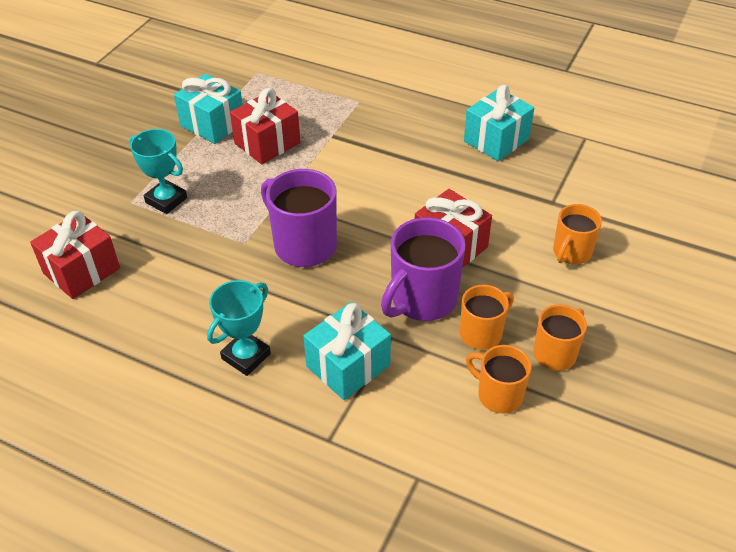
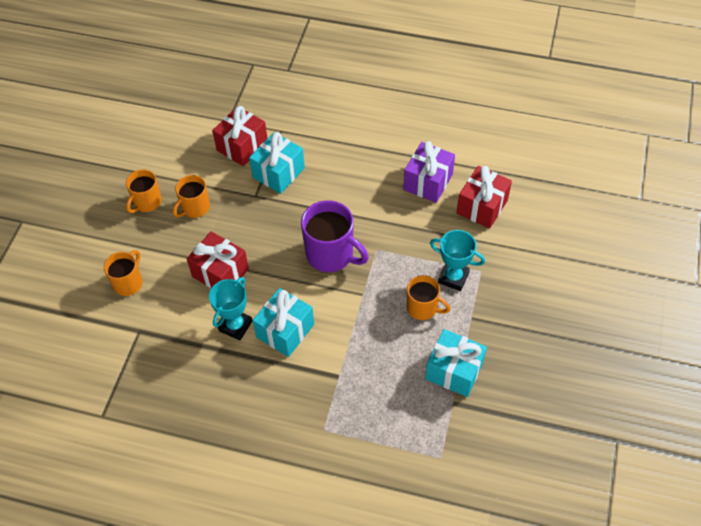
camera: 170 degrees right, 10 degrees up
(134, 315) = (428, 182): none -> purple gift
(246, 356) = (344, 168): turquoise trophy -> turquoise trophy (235, 326)
(267, 143) = (394, 355): red gift -> red gift (242, 146)
(422, 300) = (237, 225): purple mug -> none
(496, 140) = (185, 397): turquoise gift -> turquoise gift (285, 331)
(498, 395) = (184, 171): orange mug -> orange mug (423, 308)

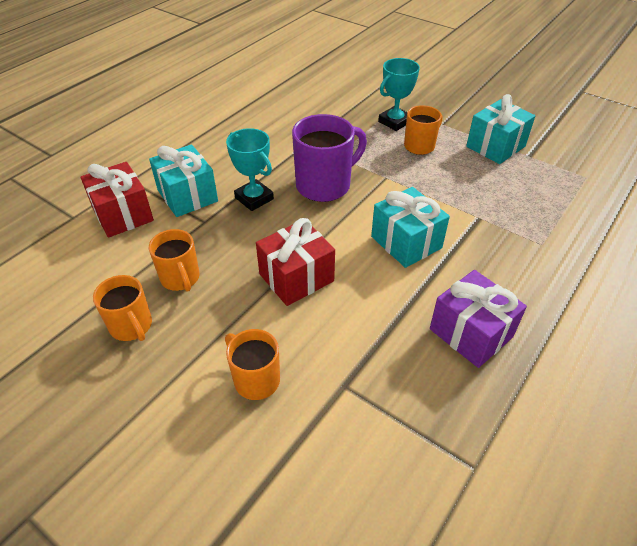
camera: 70 degrees left, 10 degrees down
(235, 326) = (381, 282): turquoise trophy -> turquoise trophy (254, 198)
(428, 182) = (279, 108): purple gift -> purple gift (471, 333)
(482, 207) = (328, 89): red gift -> none

